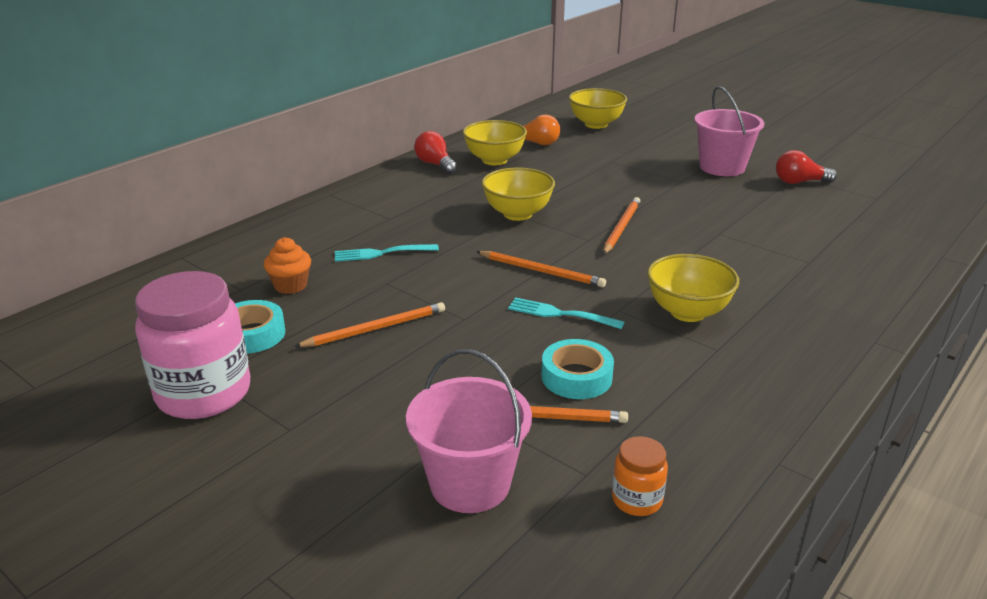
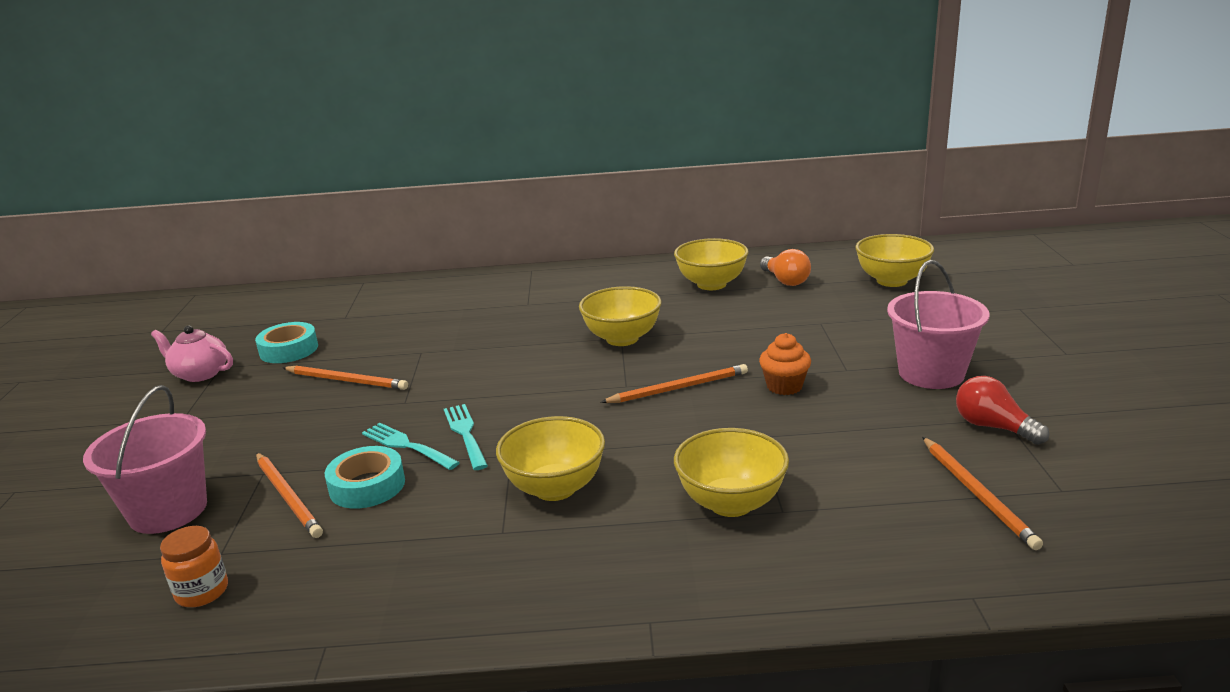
camera: 50 degrees right, 5 degrees down
(204, 393) = (200, 374): pink jar -> pink teapot
(290, 286) = (371, 327): orange cupcake -> orange cupcake (784, 386)
(382, 253) = (465, 328): turquoise fork -> turquoise fork (408, 446)
(435, 164) = (655, 272): red light bulb -> none
(541, 271) = (530, 394): orange pencil -> orange pencil (977, 494)
(782, 271) = (731, 503): none -> yellow bowl

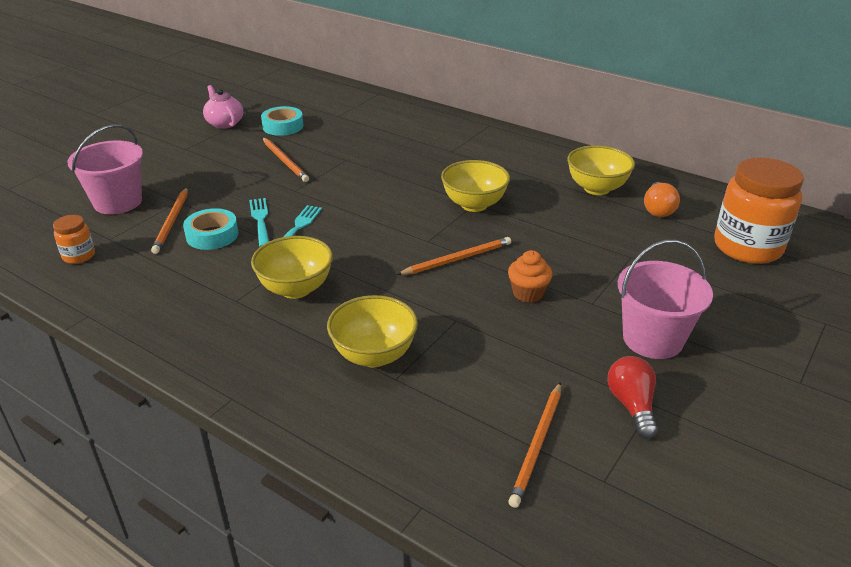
camera: 35 degrees right, 10 degrees up
(679, 388) = (457, 259): orange pencil -> orange pencil turned 45 degrees counterclockwise
(891, 281) = (747, 247): yellow bowl -> orange jar

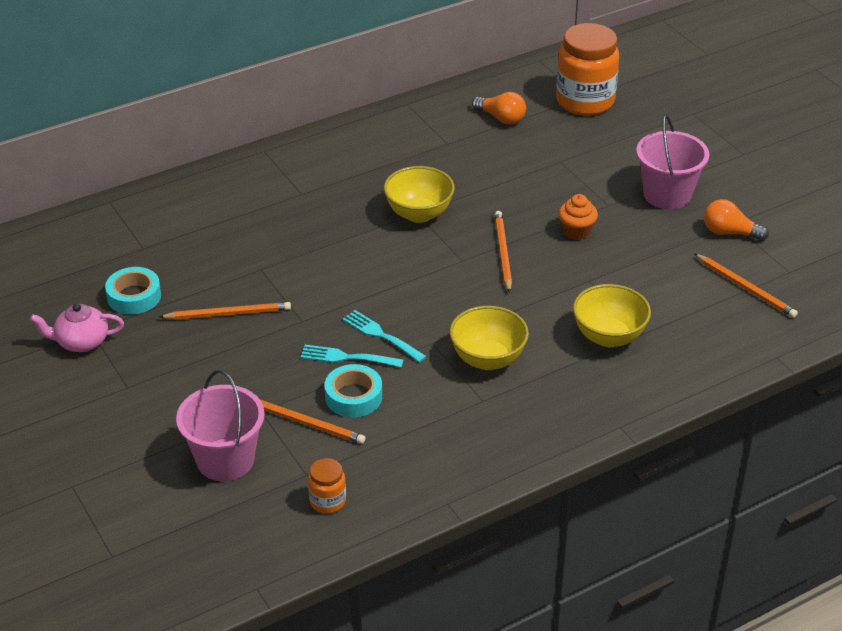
camera: 65 degrees left, 5 degrees up
(596, 188) = (443, 135): yellow bowl -> none
(631, 405) = (729, 233): red light bulb -> orange light bulb

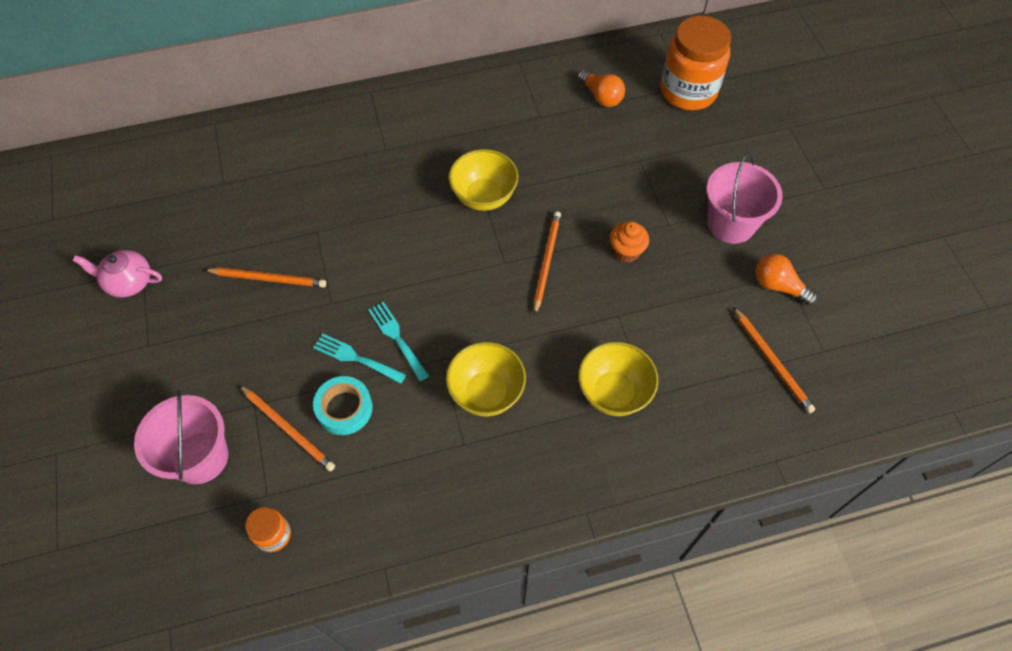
camera: 15 degrees right, 20 degrees up
(134, 296) = (194, 239): turquoise tape -> none

